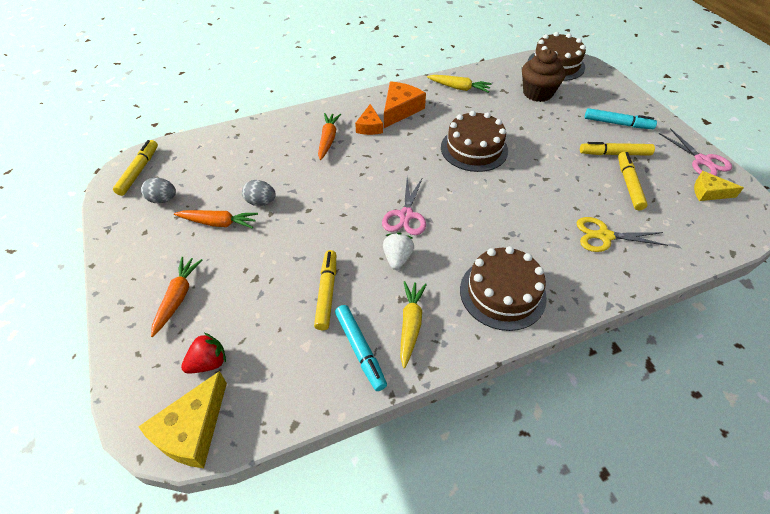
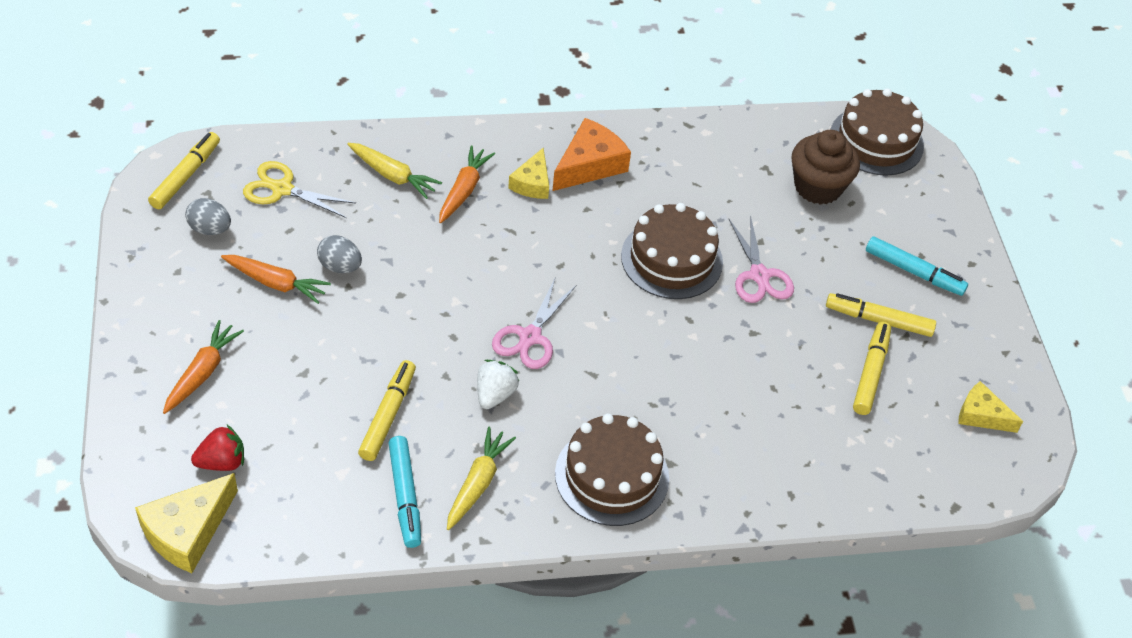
camera: 10 degrees right, 0 degrees up
(369, 127) = (532, 183): orange cheese -> yellow cheese
(459, 88) = (698, 147): yellow carrot -> yellow carrot (392, 176)
(604, 236) = (790, 438): yellow scissors -> yellow scissors (282, 189)
(702, 161) = (1005, 365): pink scissors -> pink scissors (759, 275)

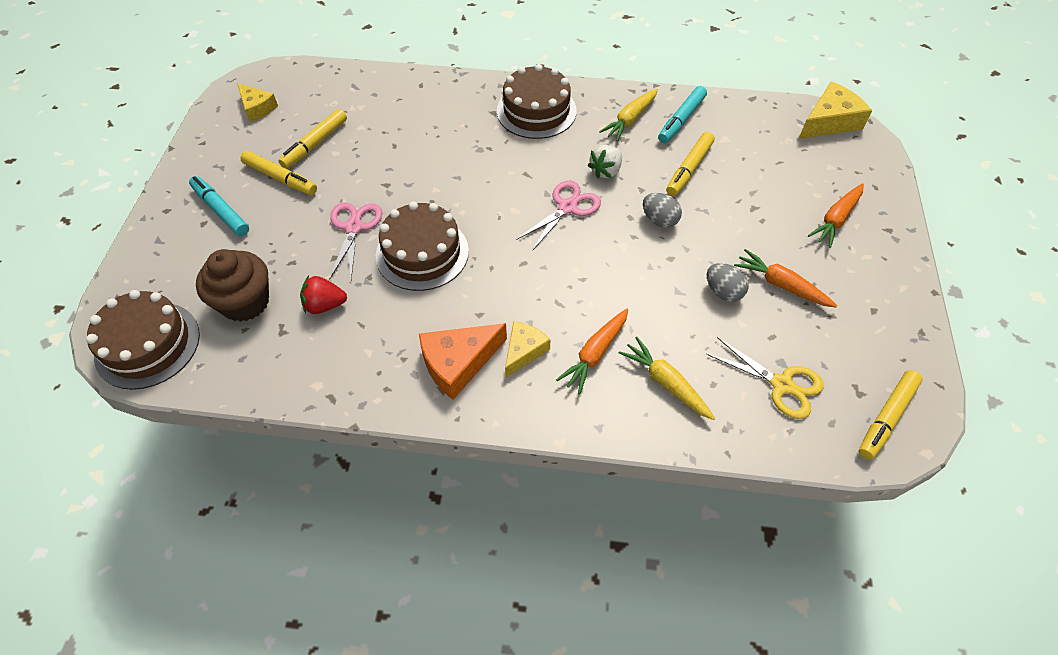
camera: 160 degrees left, 5 degrees up
(210, 229) = (850, 349): grey egg -> grey egg (659, 220)
(222, 462) = (811, 157): red strawberry -> red strawberry (325, 305)
(405, 496) = (681, 120): turquoise marker -> turquoise marker turned 150 degrees counterclockwise

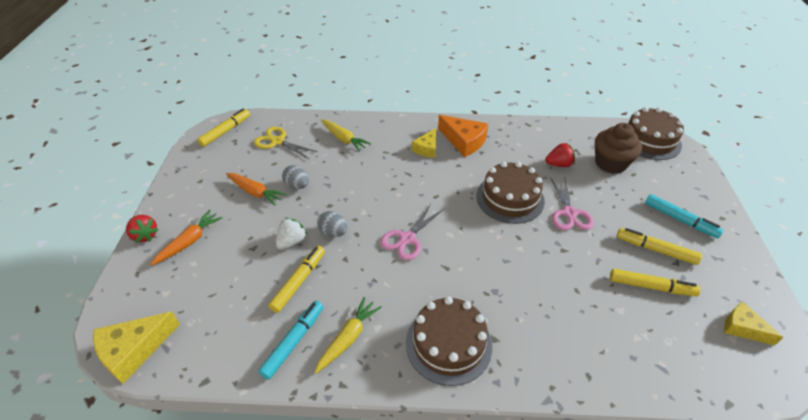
camera: 175 degrees right, 10 degrees down
(315, 144) = (651, 286): yellow marker -> yellow marker turned 75 degrees clockwise
(458, 363) = (464, 141): orange cheese -> orange cheese turned 75 degrees clockwise
(595, 354) = (384, 149): orange carrot -> none
(606, 171) = (375, 275): white strawberry -> white strawberry (292, 242)
(898, 230) = (145, 235): none -> red strawberry

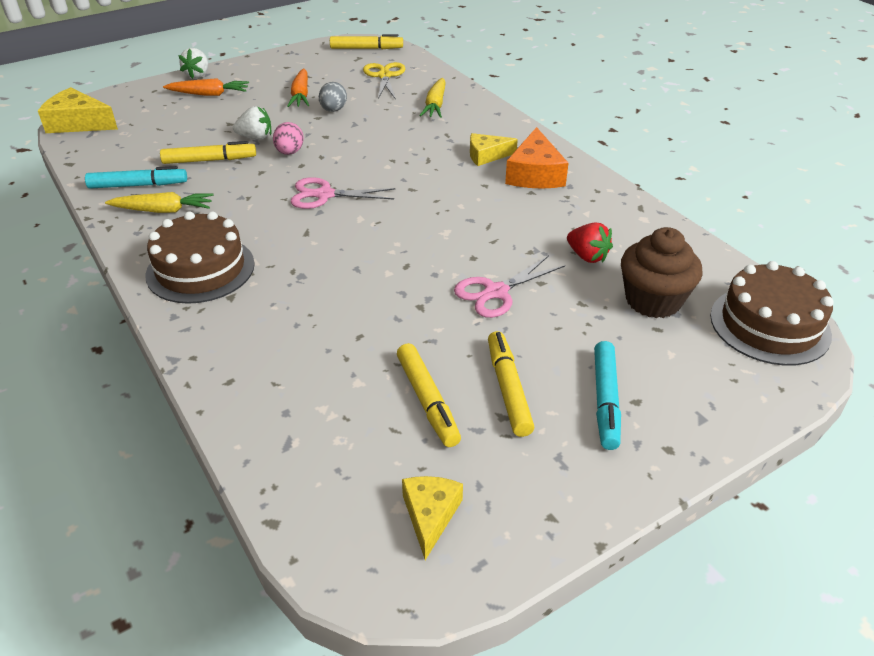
camera: 55 degrees right, 5 degrees down
(145, 235) = (198, 75): red strawberry -> white strawberry
(333, 232) = (289, 152): grey egg -> pink egg
(510, 198) = (469, 239): brown cake -> none

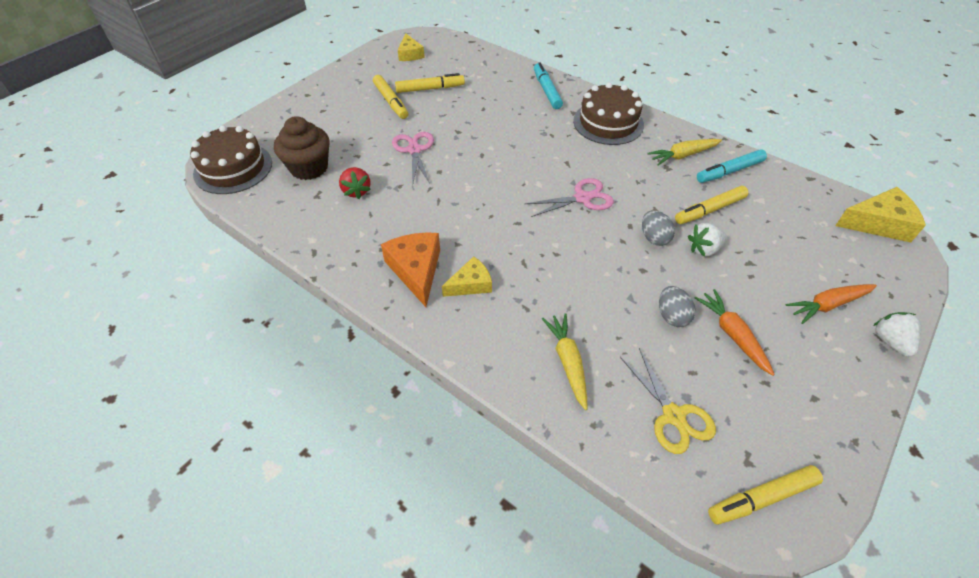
camera: 160 degrees right, 10 degrees up
(289, 152) = (654, 238): pink egg -> grey egg
(427, 400) = (430, 89): yellow marker -> yellow marker turned 120 degrees clockwise
(496, 292) = (414, 150): pink scissors -> pink scissors turned 45 degrees counterclockwise
(587, 256) = (356, 191): red strawberry -> red strawberry turned 135 degrees counterclockwise
(605, 400) = (339, 107): turquoise marker -> turquoise marker (547, 90)

